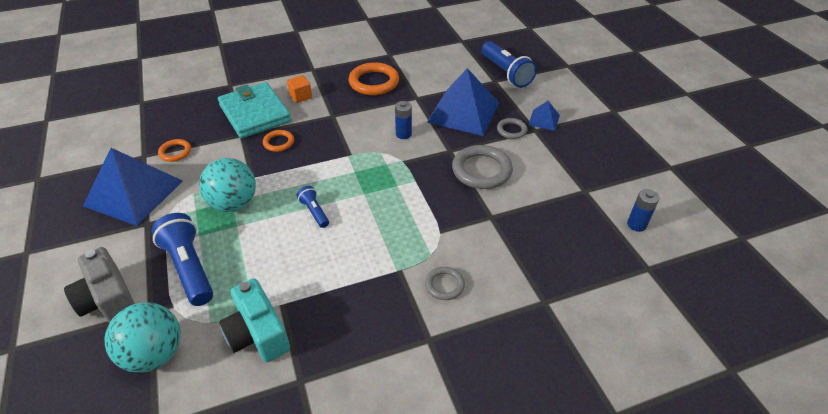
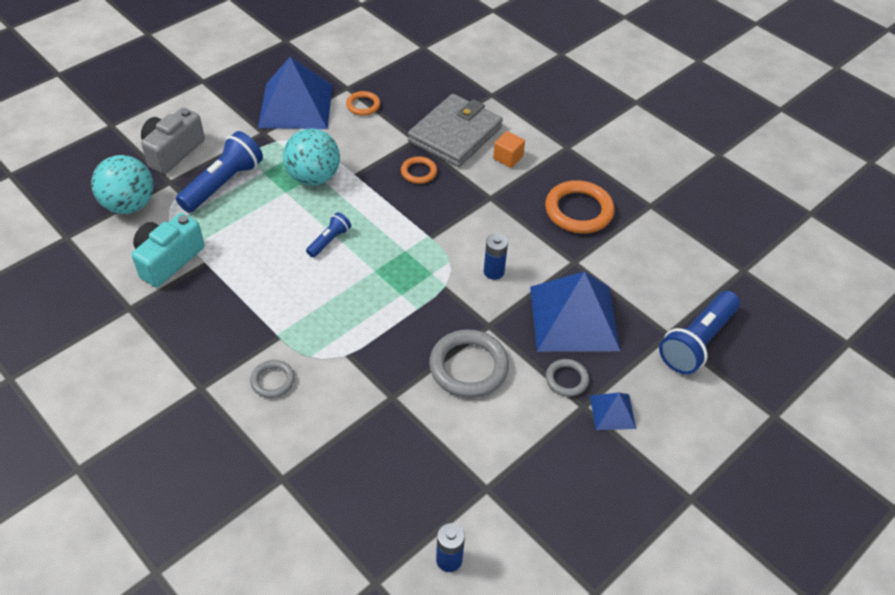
camera: 65 degrees right, 5 degrees up
(255, 113) = (455, 134): turquoise wallet -> grey wallet

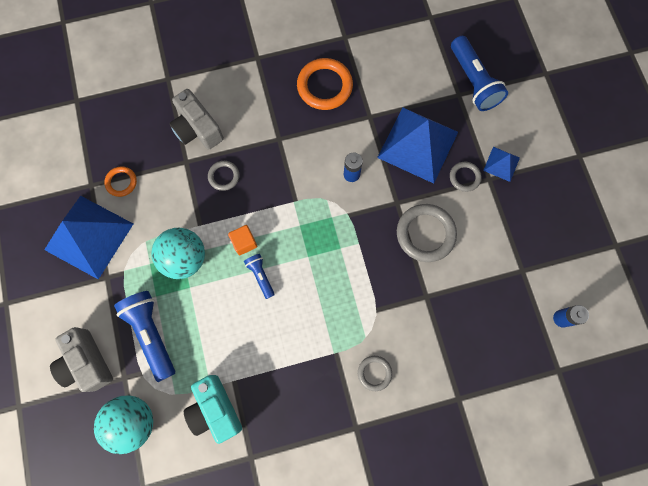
camera: 60 degrees left, 25 degrees up
(419, 172) = (224, 176): orange ring -> grey ring
(455, 134) = (197, 129): grey wallet -> grey camera
(508, 158) = (245, 104): orange cube -> orange cube (244, 242)

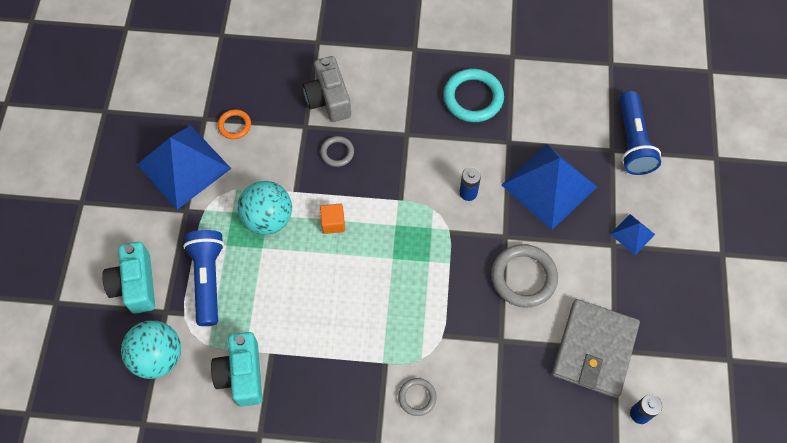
camera: 20 degrees right, 10 degrees down
(87, 362) = (135, 284): grey camera -> turquoise camera
(260, 276) = (337, 261): blue flashlight -> none
(324, 86) = (473, 98): orange ring -> turquoise ring
(464, 177) = (587, 235): grey ring -> none
(505, 276) = (594, 349): none -> grey wallet

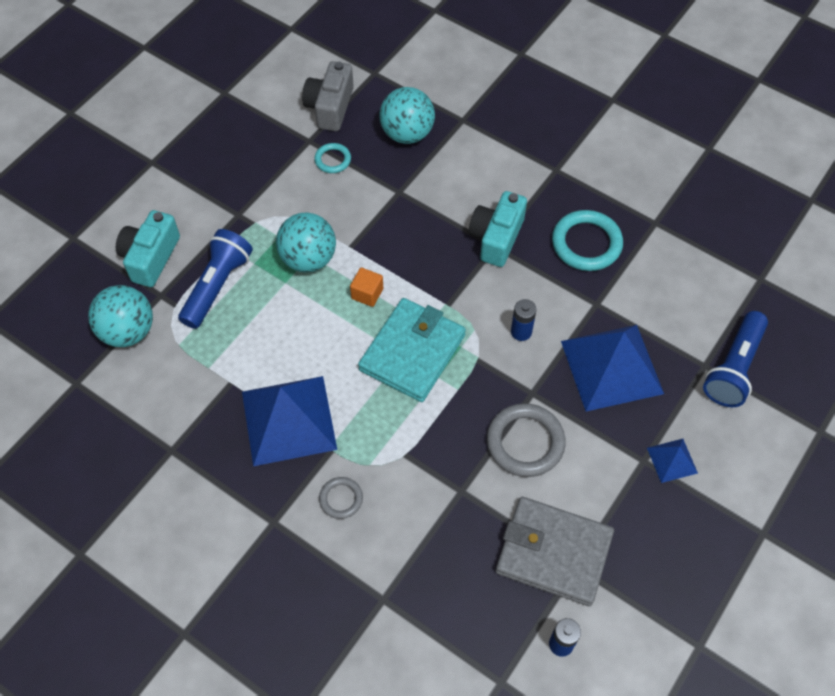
camera: 30 degrees right, 5 degrees down
(183, 166) = (262, 174): blue pyramid -> blue pyramid (288, 420)
(234, 125) = (333, 160): orange ring -> turquoise ring
(242, 374) = (191, 387): turquoise camera -> turquoise camera (496, 238)
(281, 74) = (407, 133): none -> turquoise ball
(328, 99) = (438, 177): grey camera -> grey camera (330, 107)
(337, 152) = (414, 230): grey ring -> none
(398, 252) = (412, 352): none -> turquoise wallet
(594, 349) = (553, 553): grey wallet -> grey wallet turned 60 degrees clockwise

